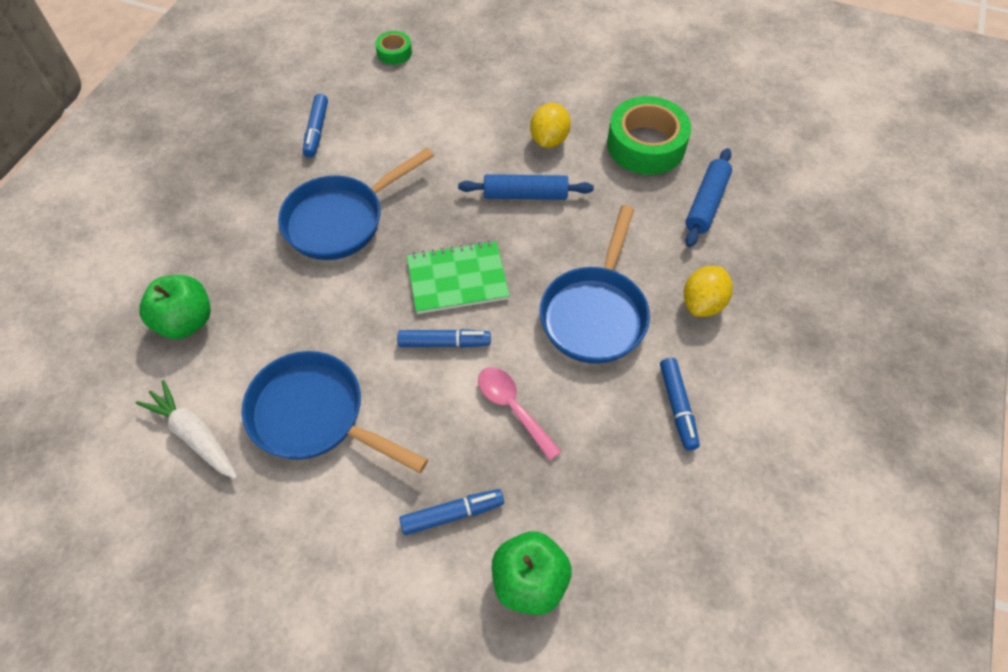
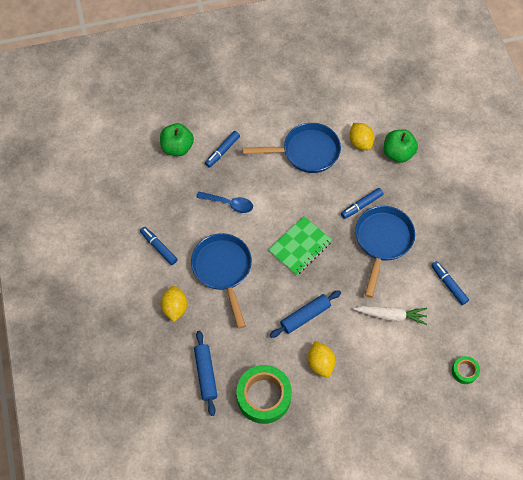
camera: 145 degrees right, 5 degrees up
(194, 435) = (345, 118): white carrot -> white carrot (391, 315)
(218, 375) = (360, 142): none -> yellow lemon
(444, 343) = (280, 213): blue marker -> blue marker (361, 205)
(512, 408) = (229, 204): pink spoon -> blue spoon

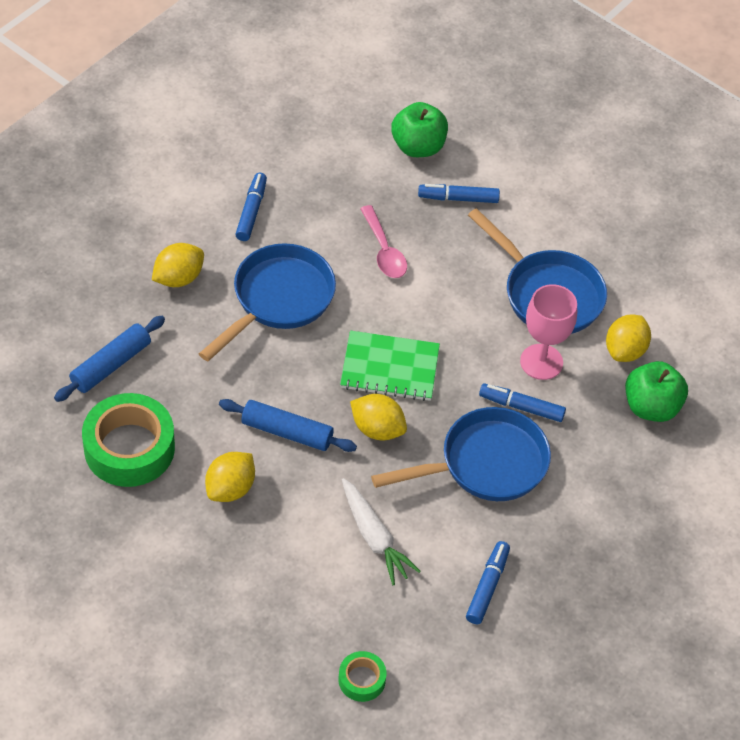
camera: 50 degrees right, 10 degrees down
(229, 204) = (384, 251): blue spoon -> pink spoon
(331, 275) = (377, 429): none -> yellow lemon
(342, 180) = (541, 362): none -> pink goblet

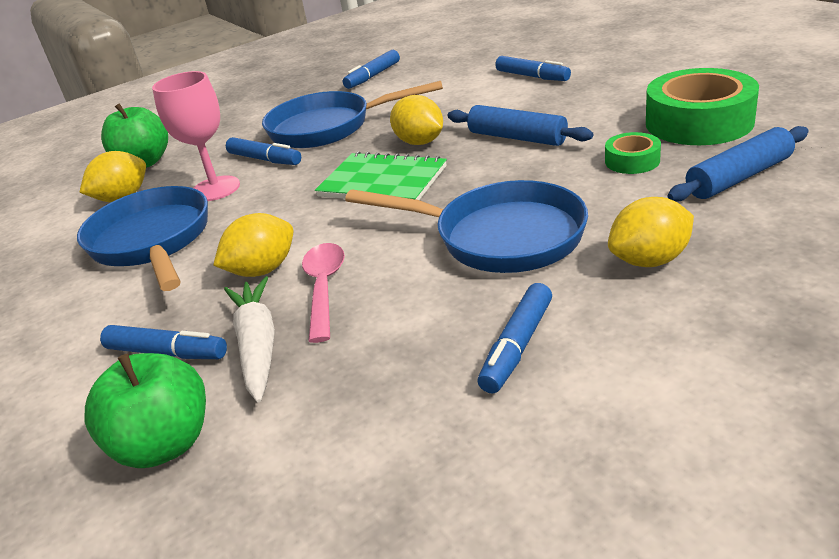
camera: 155 degrees left, 20 degrees down
(230, 488) = (584, 105): yellow lemon -> yellow lemon (262, 270)
(278, 300) = (499, 237): blue pan -> blue pan turned 120 degrees counterclockwise
(291, 561) = (532, 76): none -> blue marker
(361, 680) = (491, 41): green tape -> green tape (632, 161)
(374, 537) = (453, 90): white carrot -> white carrot (258, 345)

